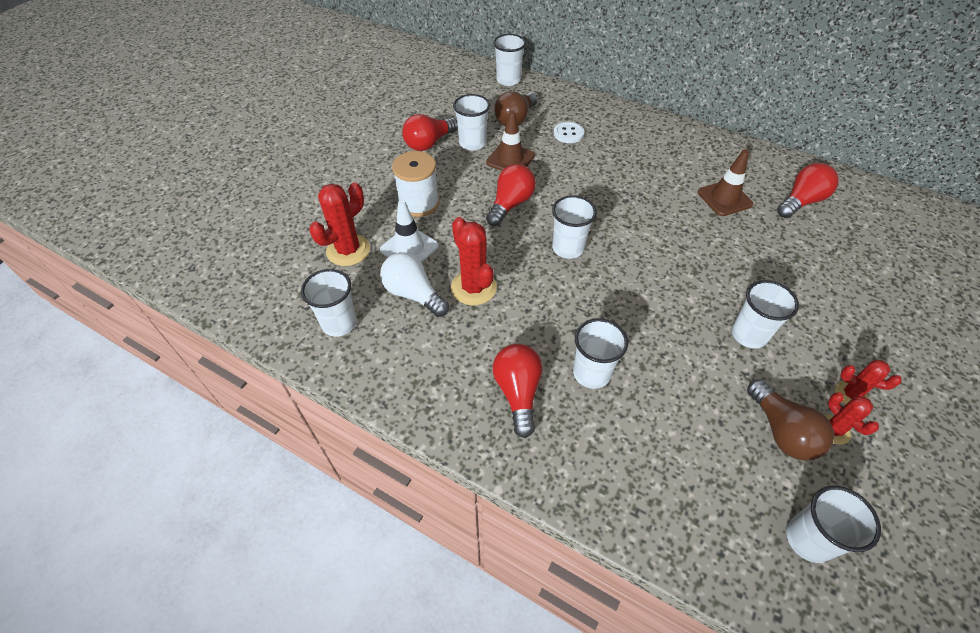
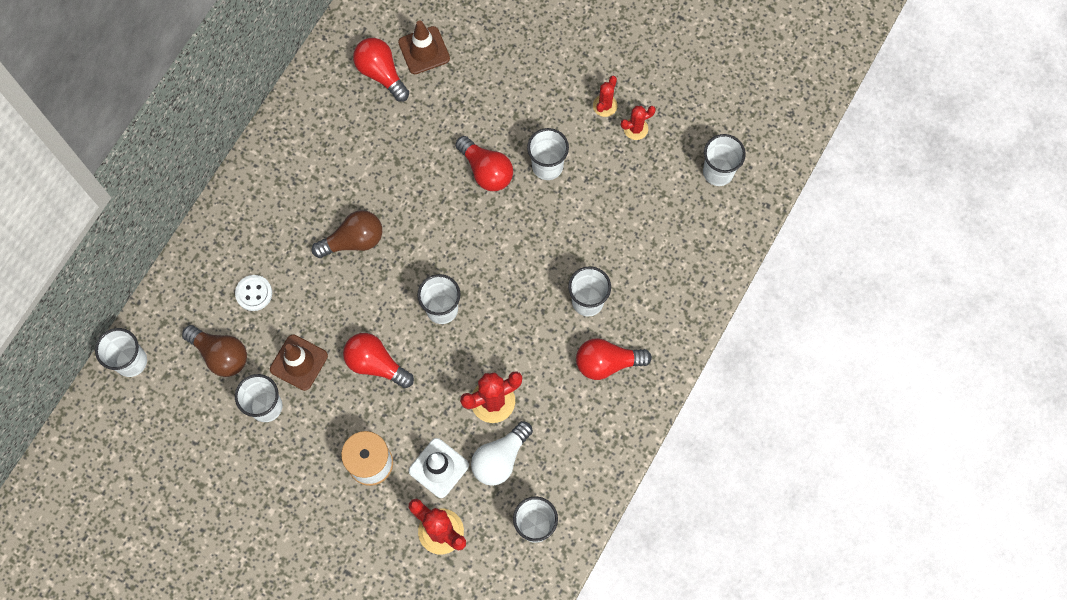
camera: 90 degrees left, 20 degrees up
(429, 143) = (263, 459): red light bulb -> red light bulb (486, 171)
(724, 198) = (374, 145): brown traffic cone -> brown traffic cone (424, 50)
(781, 431) = (638, 166): brown light bulb -> brown light bulb (354, 240)

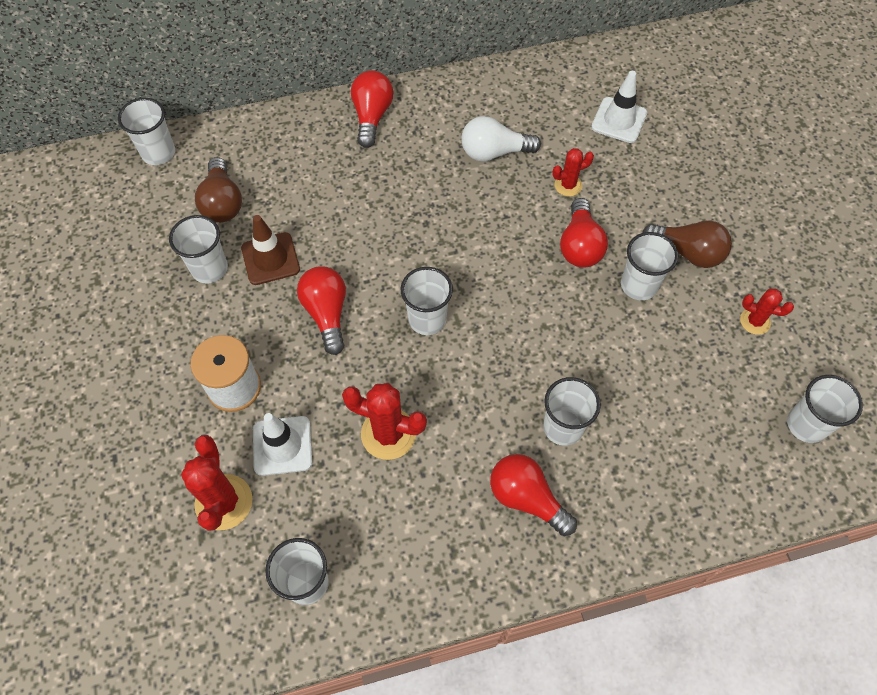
camera: 45 degrees right, 10 degrees down
(254, 293) = (296, 181): white button -> none
(354, 240) = (413, 208): brown light bulb -> brown light bulb (687, 252)
(381, 73) = (566, 110): red light bulb -> red light bulb (372, 116)
(424, 50) = (619, 120): brown traffic cone -> white traffic cone
(500, 459) = (341, 490): white light bulb -> white light bulb (494, 152)
(605, 105) = (742, 280): red cactus -> red cactus (568, 185)

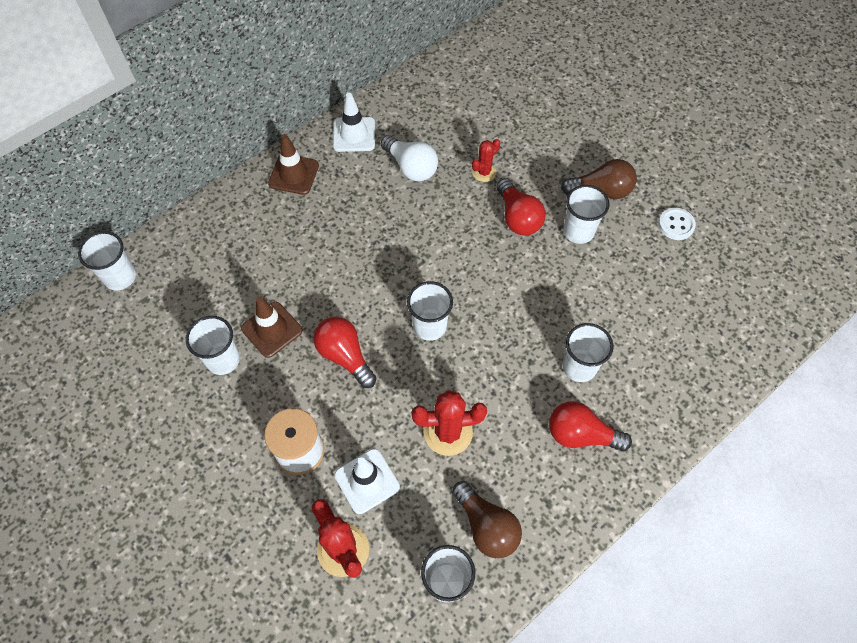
camera: 25 degrees left, 0 degrees up
(222, 203) = (203, 298): brown light bulb -> brown light bulb (486, 526)
(372, 116) = (294, 174): red light bulb -> brown traffic cone
(494, 152) = (411, 167): white light bulb -> white light bulb turned 105 degrees counterclockwise
(619, 120) = (496, 104): white traffic cone -> white traffic cone (354, 134)
(755, 321) = (676, 225): red cactus -> white button
(806, 424) = (750, 288): white cup -> none

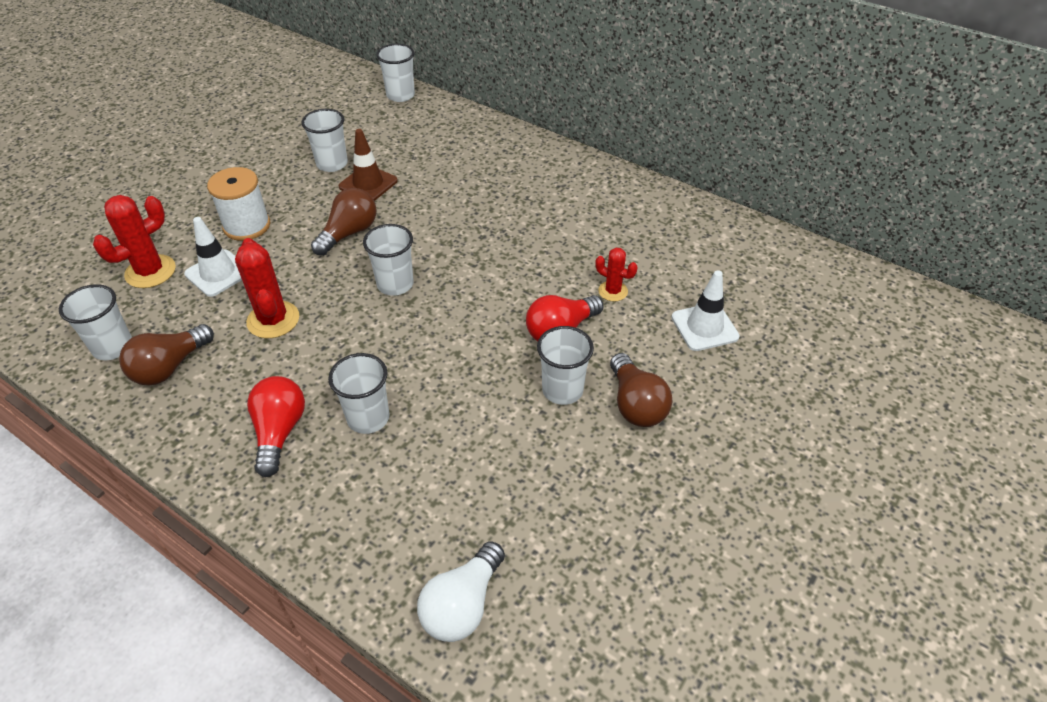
camera: 75 degrees right, 15 degrees down
(294, 174) = (545, 160): brown traffic cone -> none
(345, 356) = (349, 233): red light bulb -> brown light bulb
(354, 134) = (614, 187): white traffic cone -> white traffic cone (704, 327)
(411, 167) = (592, 234): white light bulb -> white light bulb (462, 605)
(676, 225) = (615, 496): white button -> none

